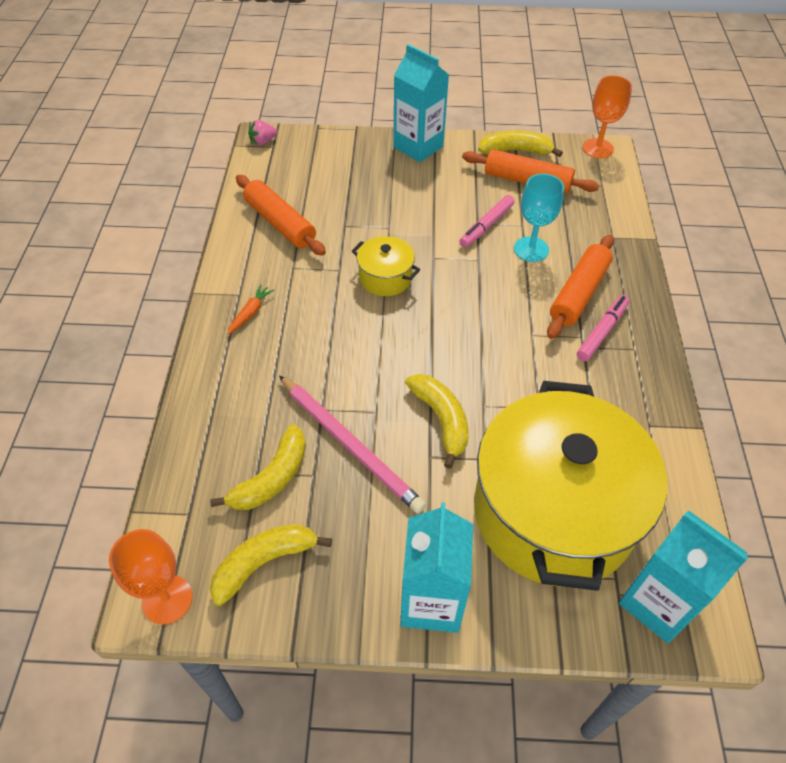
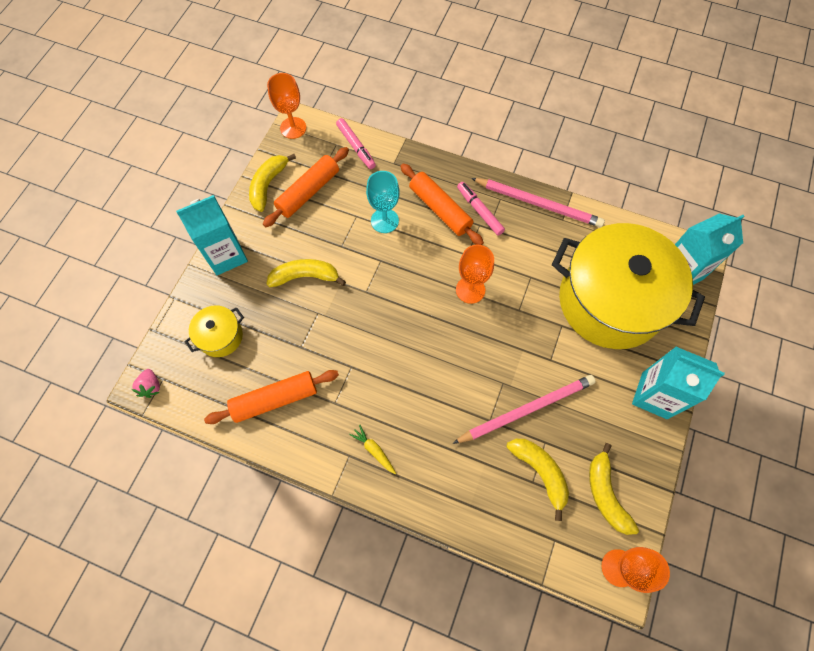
camera: 70 degrees left, 15 degrees up
(250, 313) = (374, 450): orange carrot -> yellow carrot
(385, 278) = (374, 334): yellow pot -> yellow pot (220, 336)
(441, 420) = (523, 341): yellow banana -> yellow banana (305, 276)
(485, 349) = (470, 290): none -> orange goblet
(486, 226) = (346, 241): pink marker -> pink marker (356, 147)
(655, 392) = (538, 204): none -> pink pencil

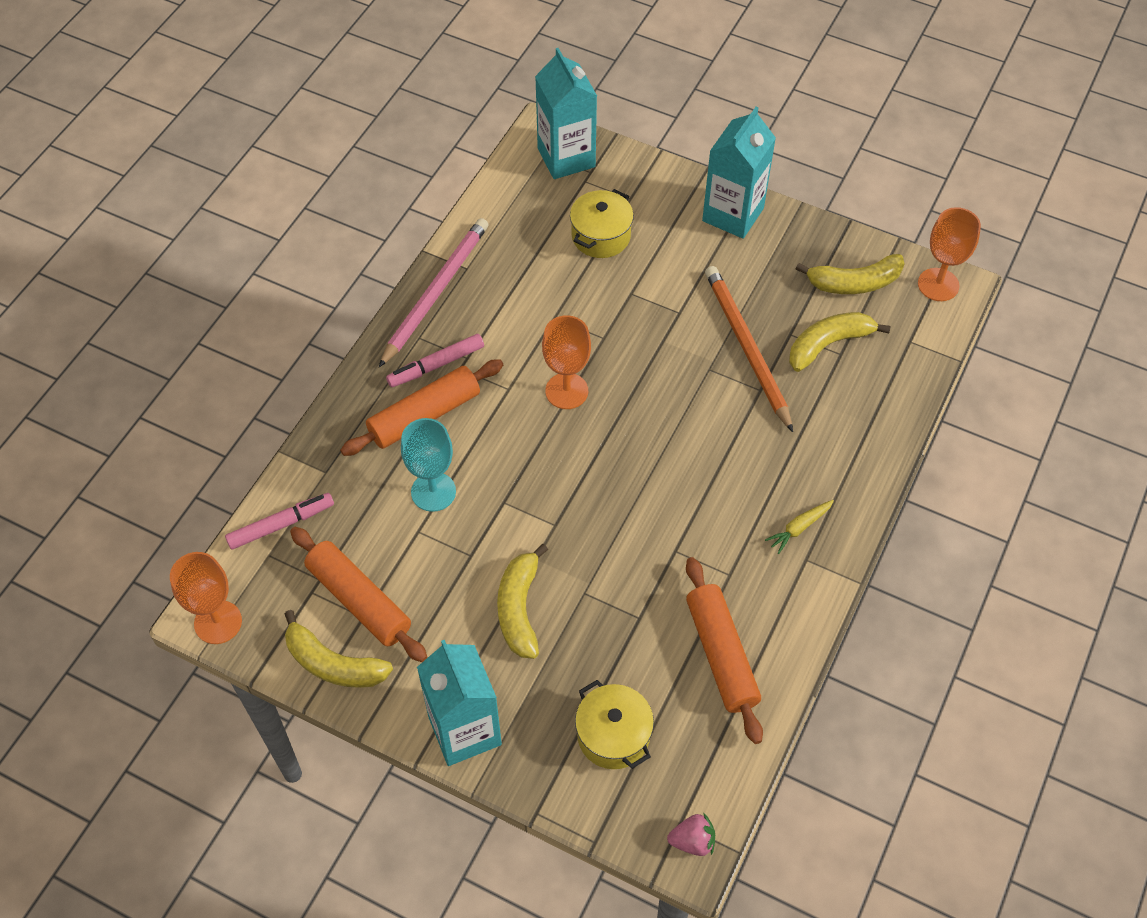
camera: 85 degrees left, 10 degrees down
(526, 409) = (746, 347): pink pencil -> orange pencil
(610, 301) = (601, 236): yellow pot -> yellow pot, size x0.42

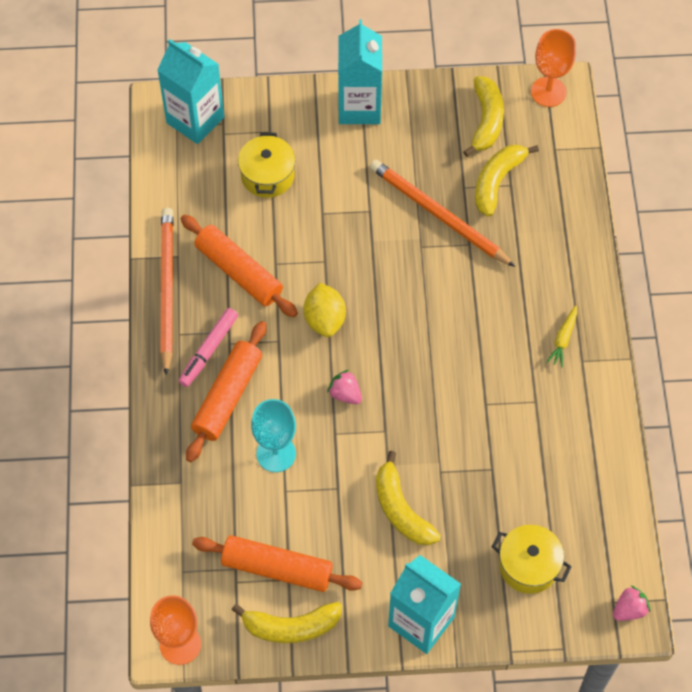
camera: 30 degrees left, 5 degrees up
(281, 525) = (175, 543): pink marker -> none
(436, 292) = (167, 289): pink pencil -> orange pencil
(539, 470) = (345, 394): none -> pink strawberry
(566, 391) = (324, 319): orange goblet -> yellow lemon
(721, 655) = (566, 465): orange rolling pin -> orange rolling pin (239, 272)
(854, 283) = (486, 121): yellow banana -> yellow banana turned 45 degrees counterclockwise

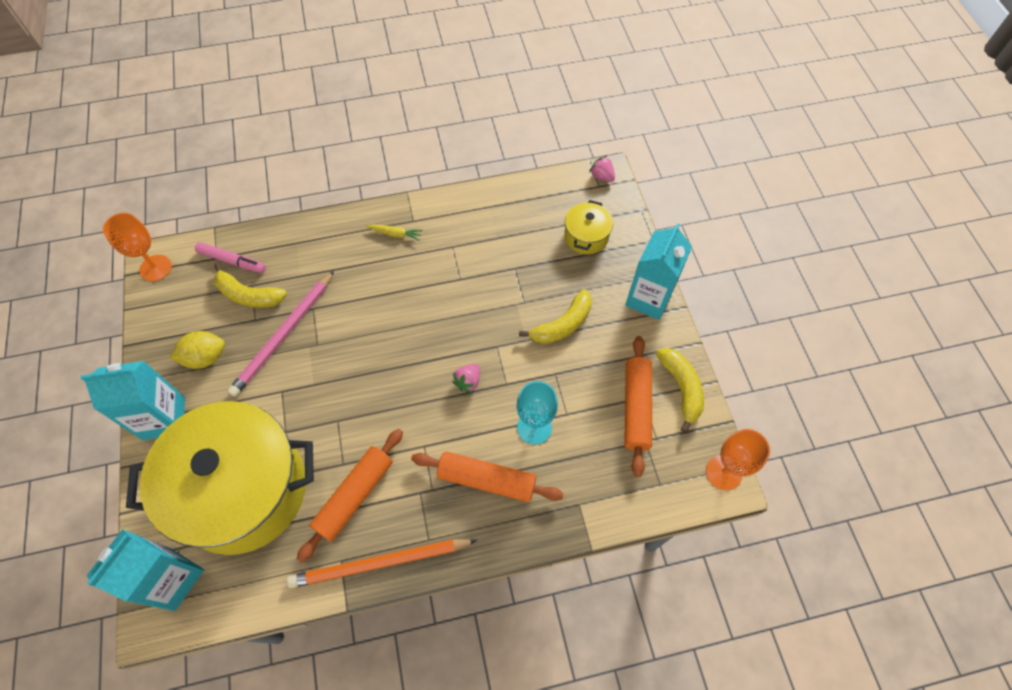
camera: 100 degrees left, 0 degrees up
(209, 350) = (442, 507): pink marker -> pink marker (232, 261)
(267, 176) = (243, 490): yellow pot -> yellow pot, size x2.40
(324, 319) = (398, 410): yellow lemon -> yellow lemon (205, 357)
(438, 215) = (284, 335): orange pencil -> pink pencil
(486, 121) = (184, 311): yellow banana -> none

